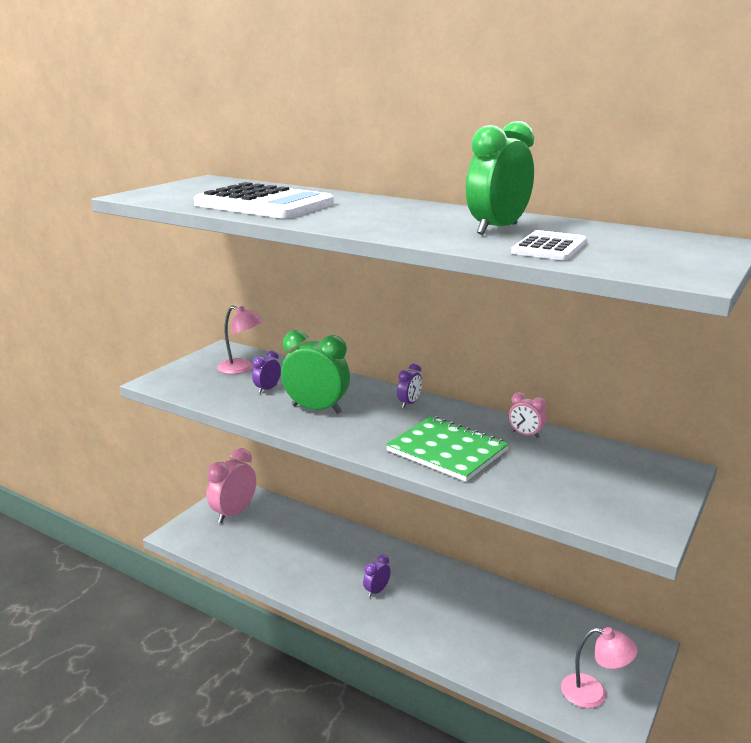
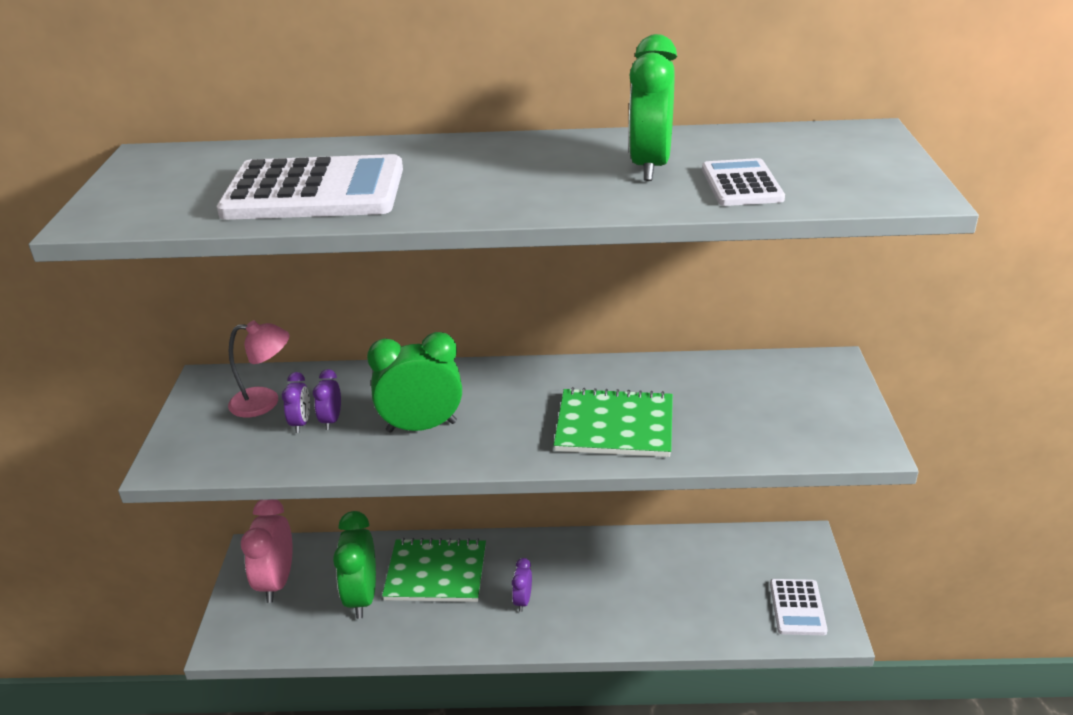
camera: 30 degrees left, 10 degrees up
(275, 543) = (362, 597): none -> green clock
(334, 548) = (436, 573): none -> green notebook
(409, 403) = (517, 379): purple clock -> purple clock (301, 423)
(525, 434) = (669, 374): pink clock -> none
(593, 693) = (797, 607): pink lamp -> white calculator

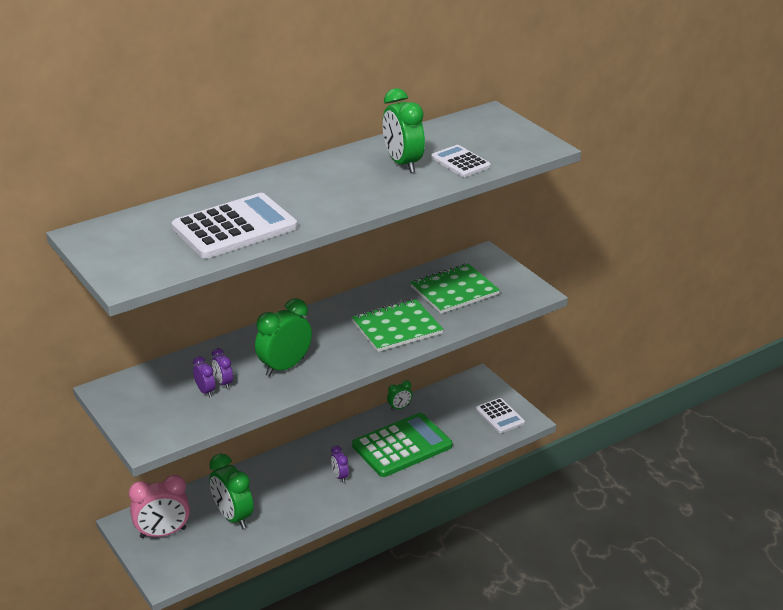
camera: 35 degrees left, 0 degrees up
(265, 402) = (165, 388): pink lamp -> none
(276, 582) = (163, 533): pink clock -> pink clock turned 75 degrees counterclockwise
(436, 573) = (269, 484): green notebook -> green notebook (454, 291)
(632, 593) = (402, 446): none -> green calculator
(670, 538) = (399, 407): none -> green clock

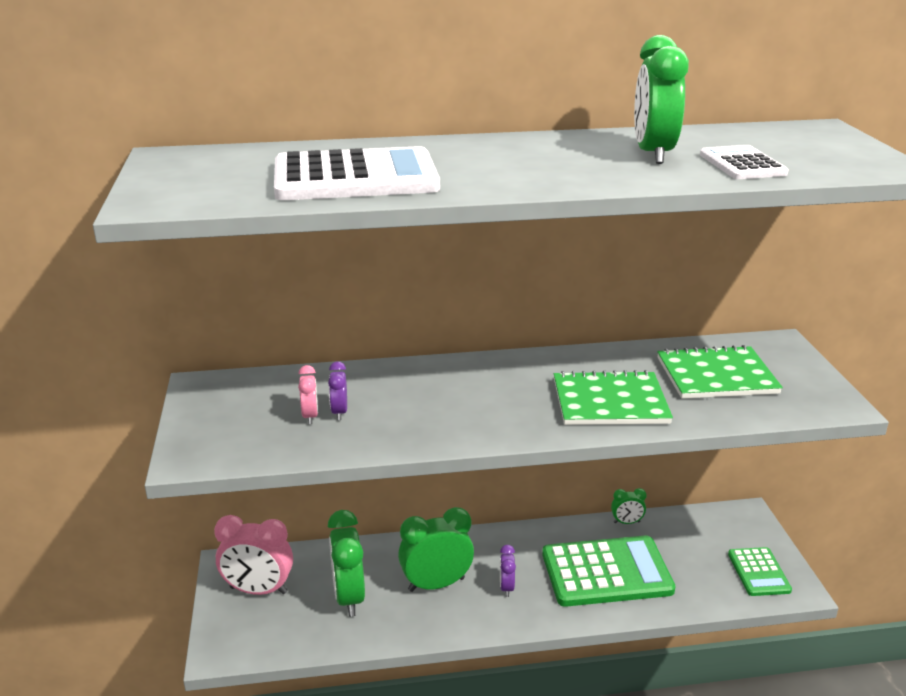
camera: 25 degrees right, 5 degrees down
(205, 391) = (310, 416): purple clock -> pink clock
(285, 367) = (429, 412): green clock -> green clock (436, 584)
(500, 416) = (758, 572): white calculator -> green calculator

